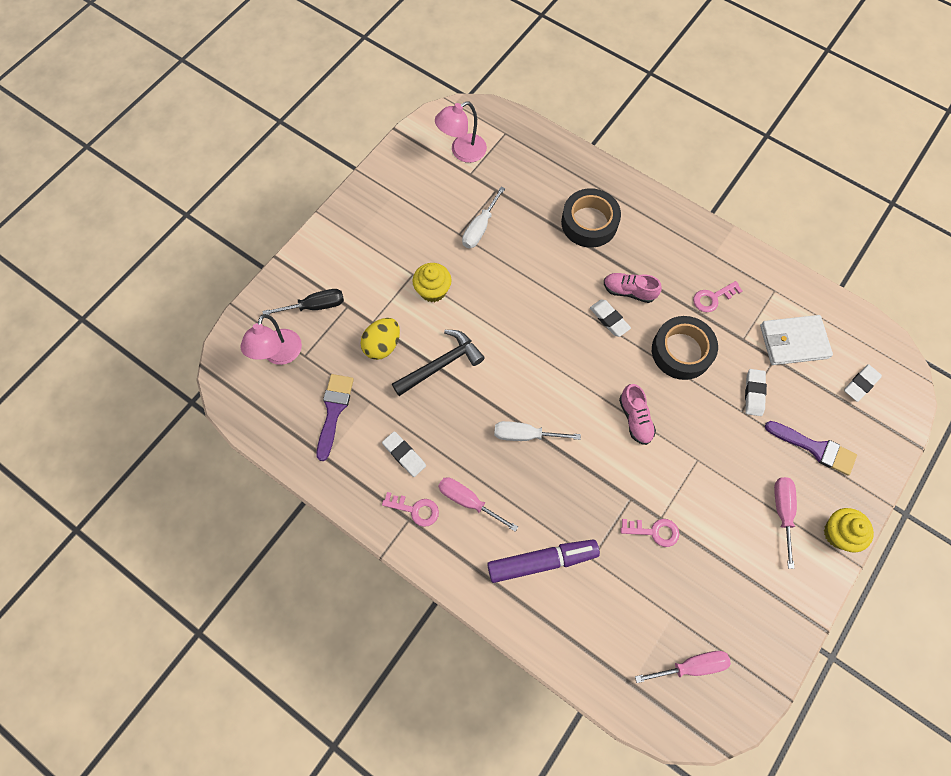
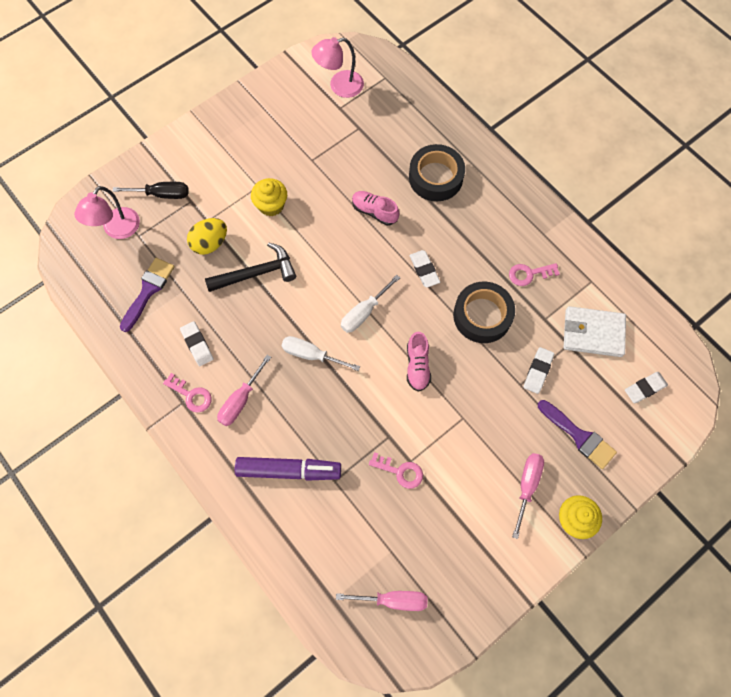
camera: 15 degrees right, 0 degrees up
(468, 501) = (241, 400): pink screwdriver -> pink screwdriver turned 105 degrees counterclockwise
(480, 228) = (332, 159): white screwdriver -> white screwdriver (364, 312)
(629, 291) = (451, 249): pink shoe -> pink shoe (374, 212)

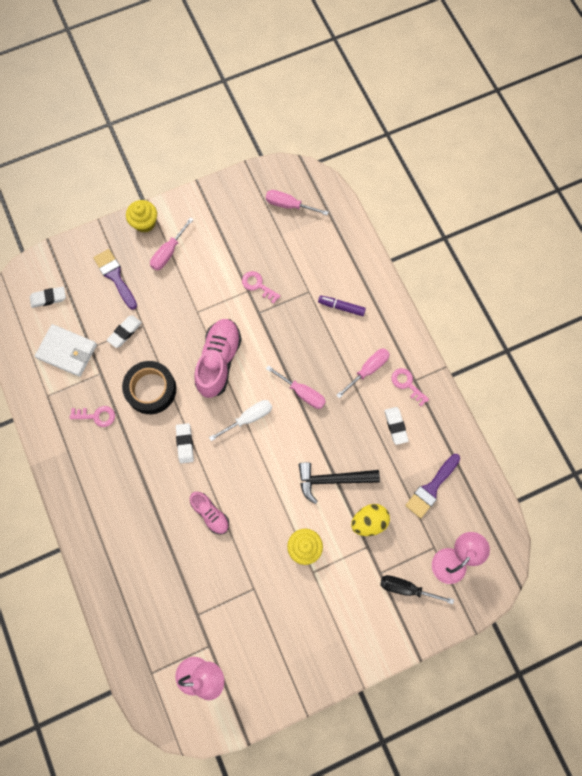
camera: 165 degrees left, 5 degrees up
(289, 470) = (341, 307): purple marker -> purple marker, size x0.59
(311, 355) = (302, 392): white screwdriver -> pink screwdriver
(417, 366) = (219, 361): pink shoe -> pink shoe, size x1.75
(435, 177) = (142, 536): black tape -> none

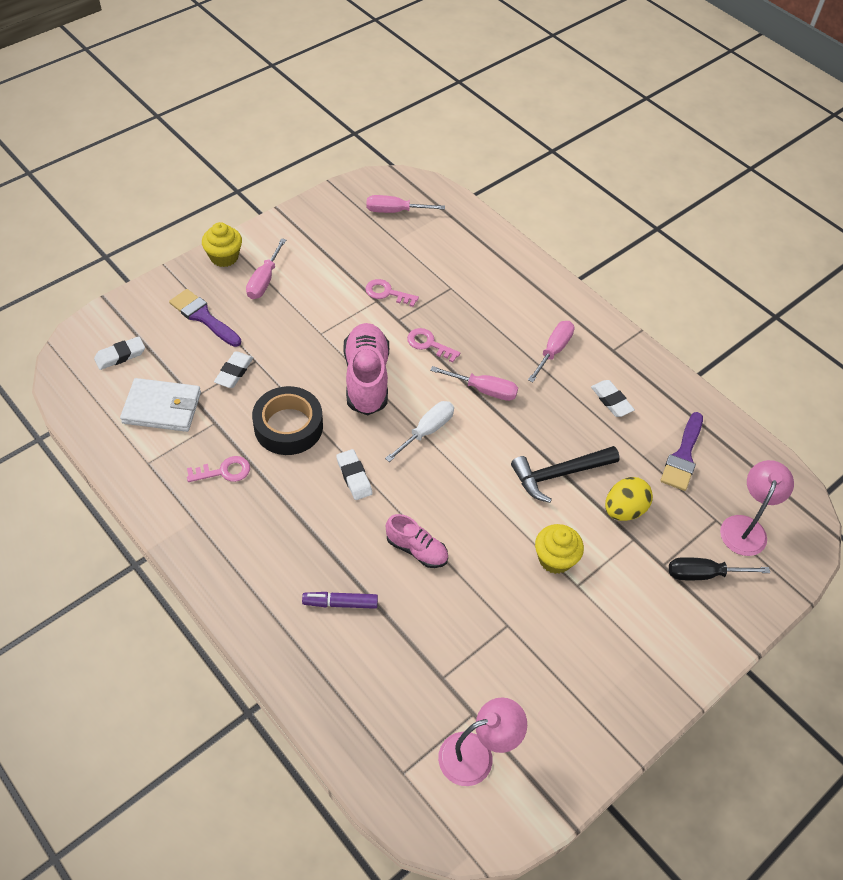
camera: 20 degrees left, 20 degrees down
(341, 307) = (496, 295): purple marker -> purple marker (340, 603)
(407, 384) = (605, 355): pink key -> pink key (428, 344)

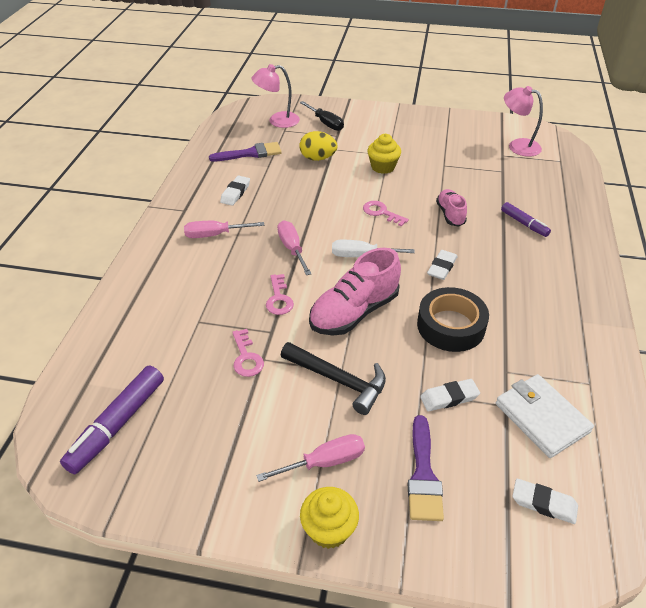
camera: 125 degrees left, 10 degrees down
(224, 471) = (531, 333): pink key -> pink key (381, 212)
(395, 211) = (117, 425): pink screwdriver -> purple marker
(559, 474) = (323, 188): black hammer -> black hammer (339, 380)

